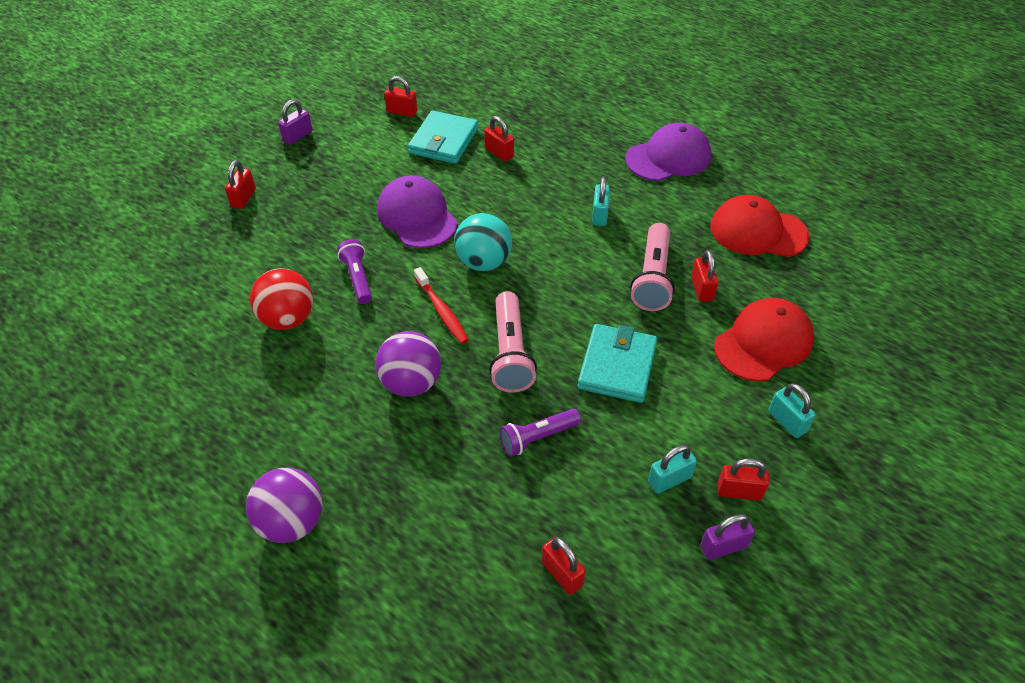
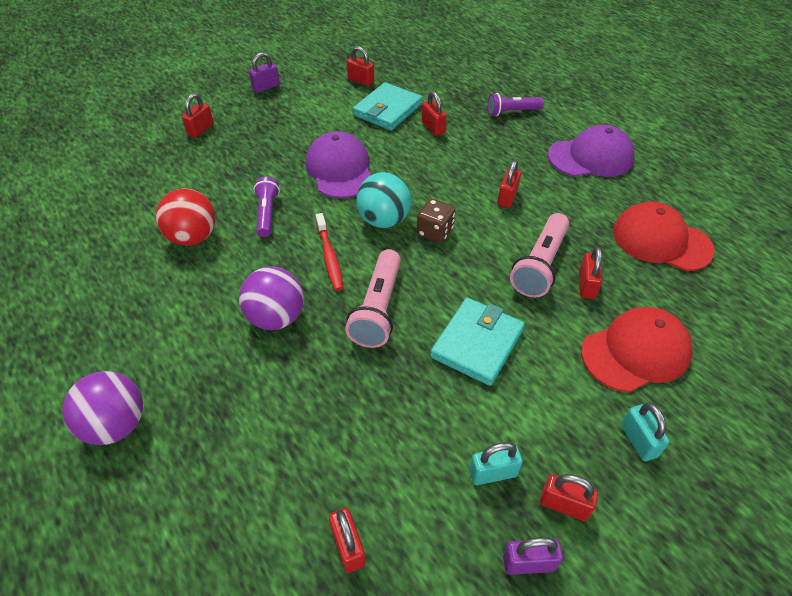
camera: 15 degrees right, 0 degrees up
(537, 437) = (374, 397): purple flashlight -> purple flashlight (512, 112)
(539, 264) = (435, 232): none -> brown dice
(599, 215) = (507, 197): turquoise padlock -> red padlock

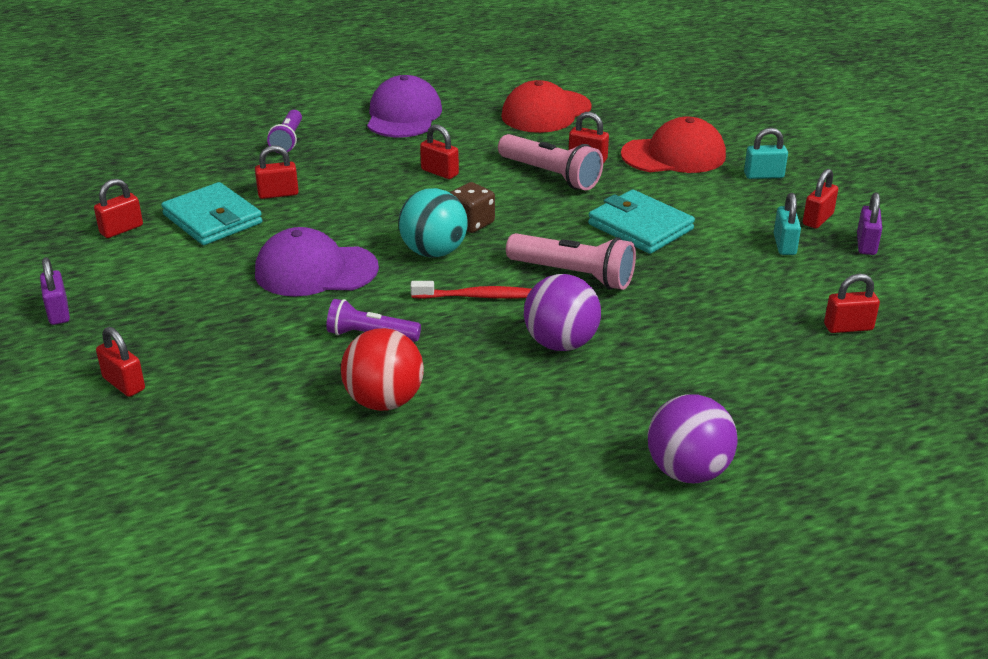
camera: 75 degrees left, 15 degrees down
(635, 352) = (674, 155): red cap -> red cap turned 90 degrees clockwise

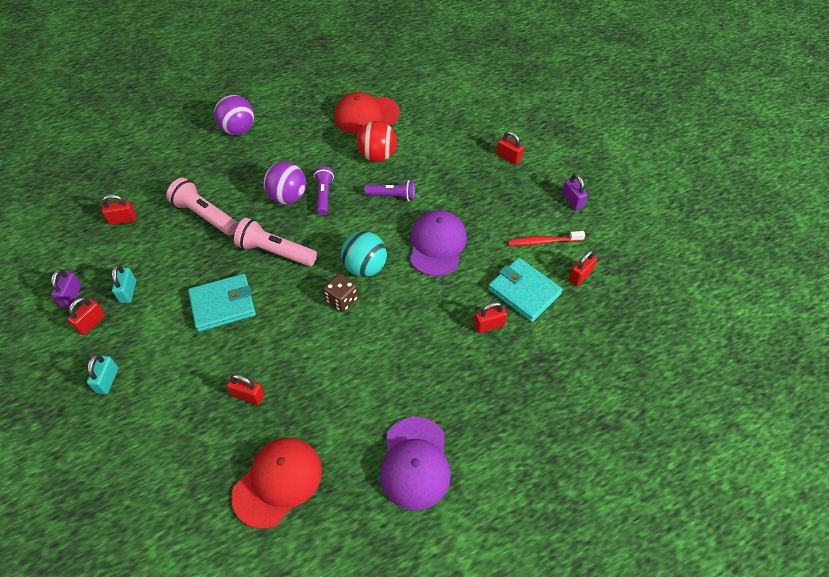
camera: 175 degrees right, 20 degrees up
(288, 140) = (508, 406): purple flashlight -> purple flashlight (324, 195)
(315, 270) = (437, 245): purple cap -> purple cap turned 75 degrees counterclockwise
(439, 172) = (371, 365): red padlock -> none
(477, 296) = (335, 229): red toothbrush -> red toothbrush (543, 241)
(550, 175) = (281, 367): pink flashlight -> pink flashlight (205, 215)
(640, 227) = (223, 304): turquoise wallet -> turquoise wallet turned 60 degrees counterclockwise
(674, 155) = (173, 407): red cap -> red cap (366, 115)
(763, 175) = (107, 380): turquoise padlock -> turquoise padlock turned 75 degrees counterclockwise

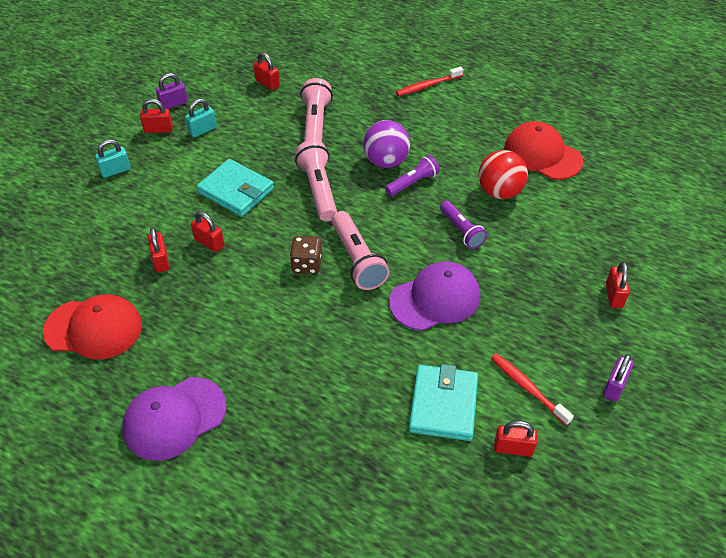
camera: 55 degrees right, 5 degrees down
(238, 130) = (428, 86): purple ball -> red toothbrush
(365, 267) = (357, 260): turquoise ball -> pink flashlight
(489, 325) = (374, 396): red padlock -> red padlock (209, 243)

